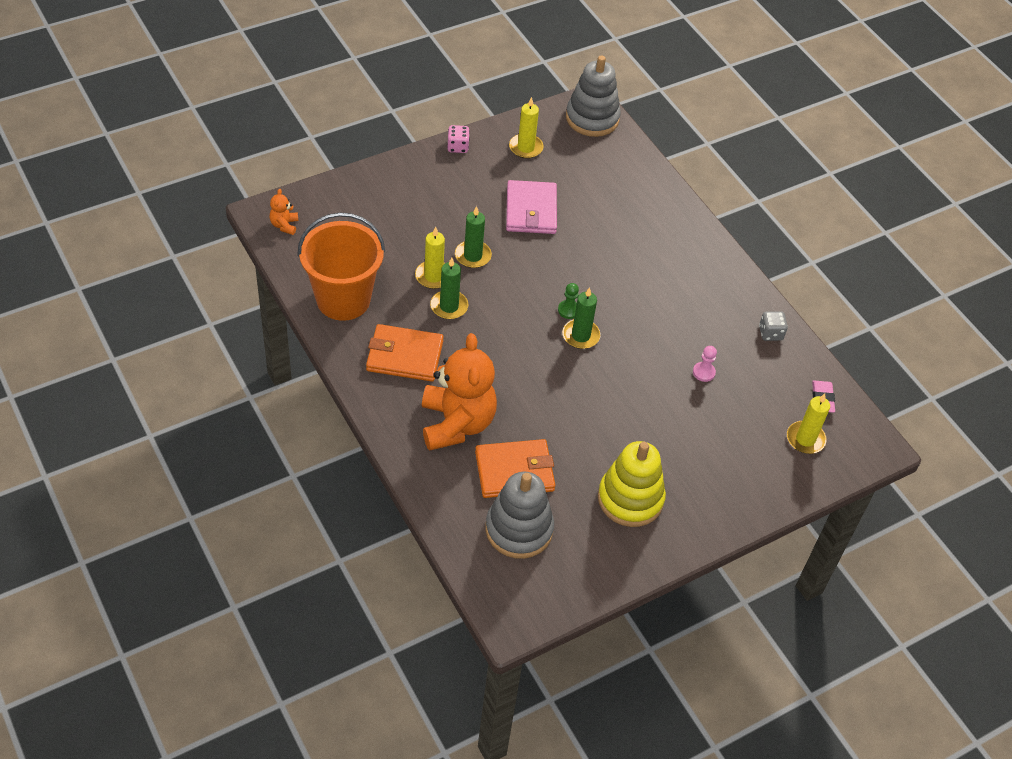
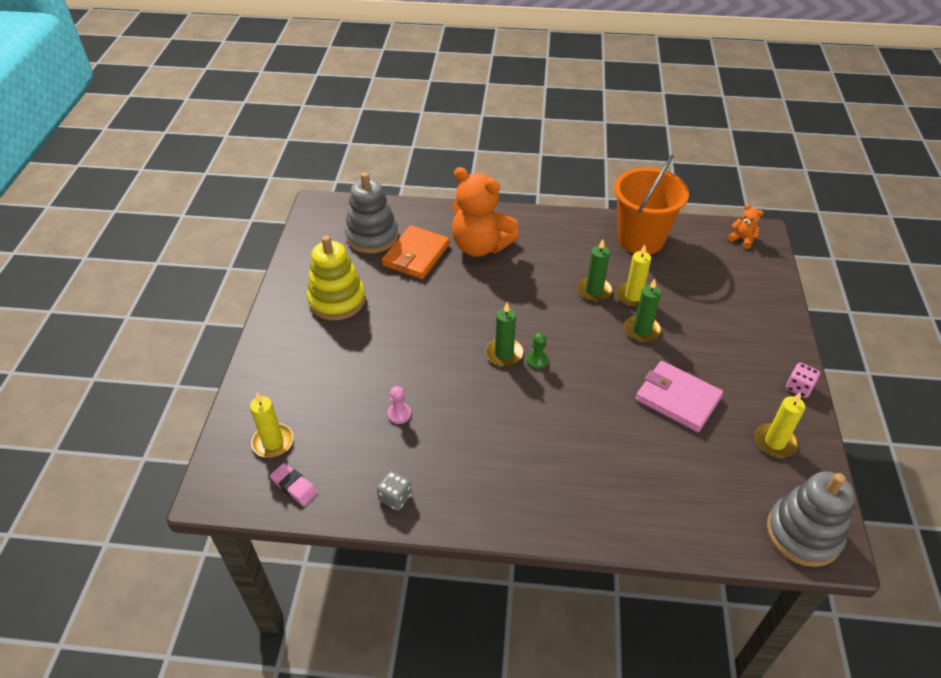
camera: 130 degrees right, 5 degrees down
(404, 356) = (562, 247): orange wallet -> none

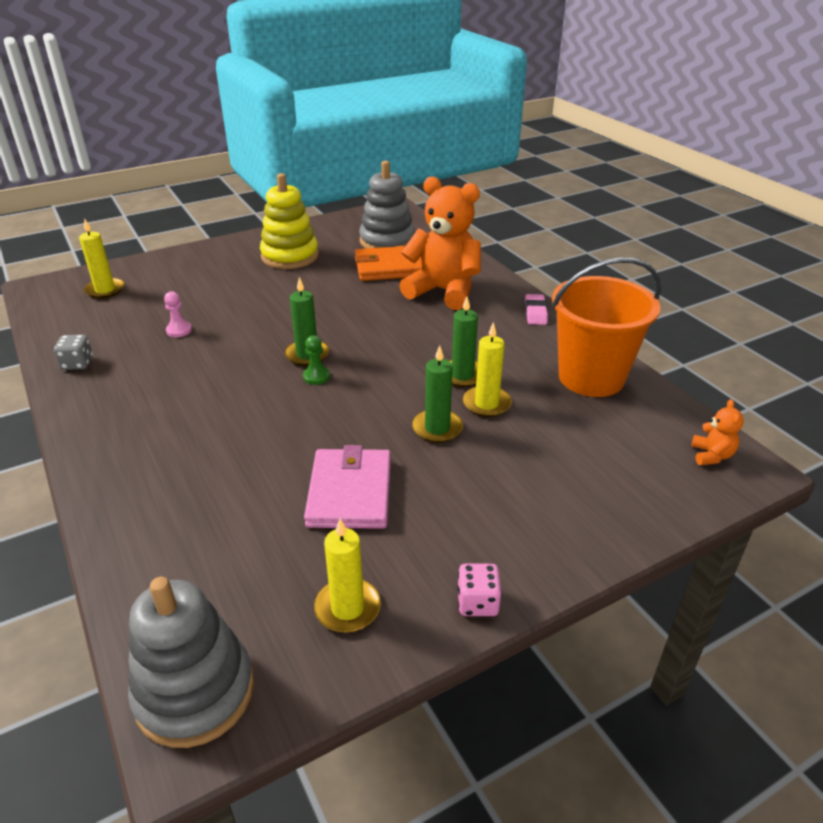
camera: 55 degrees right, 10 degrees down
(294, 486) = (63, 315): pink eraser -> pink eraser (535, 313)
(480, 246) = (443, 291): orange teddy bear -> orange teddy bear turned 120 degrees clockwise

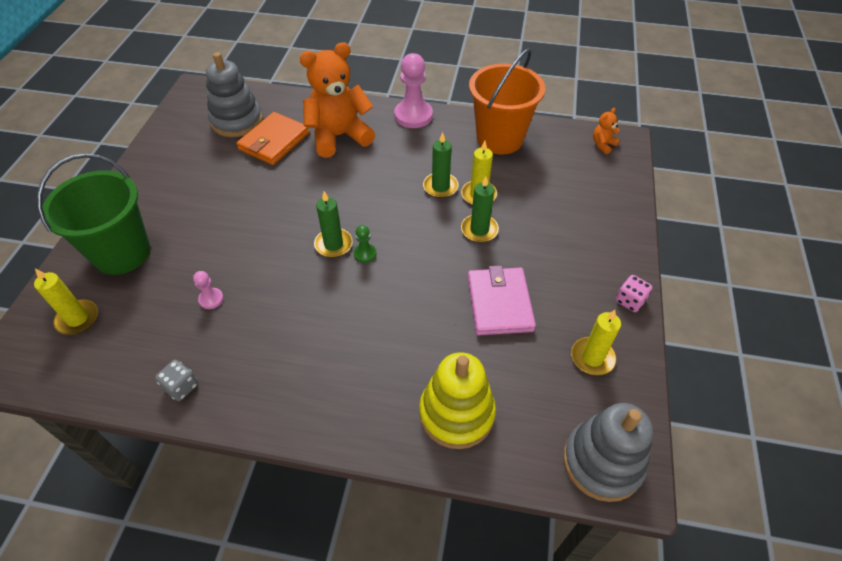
camera: 50 degrees left, 15 degrees up
(185, 272) = (122, 253): none -> green bucket
(290, 256) = (184, 180): yellow stacking toy -> yellow stacking toy (456, 413)
(350, 492) = (499, 303): pink wallet -> pink wallet turned 45 degrees clockwise
(535, 313) = (413, 116): pink eraser -> pink pawn
(711, 455) = (603, 145): orange teddy bear -> orange teddy bear turned 90 degrees counterclockwise

